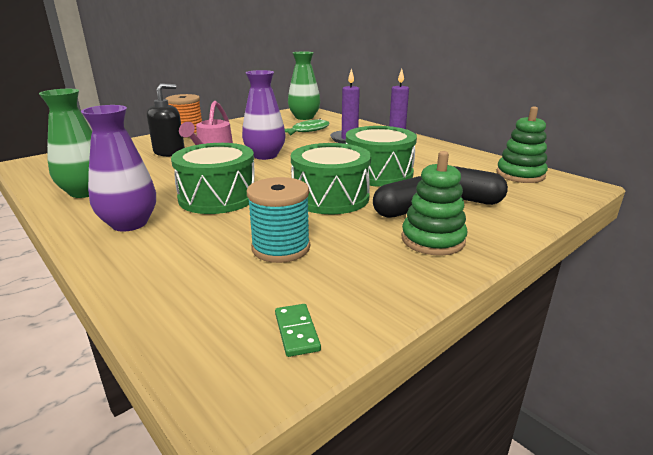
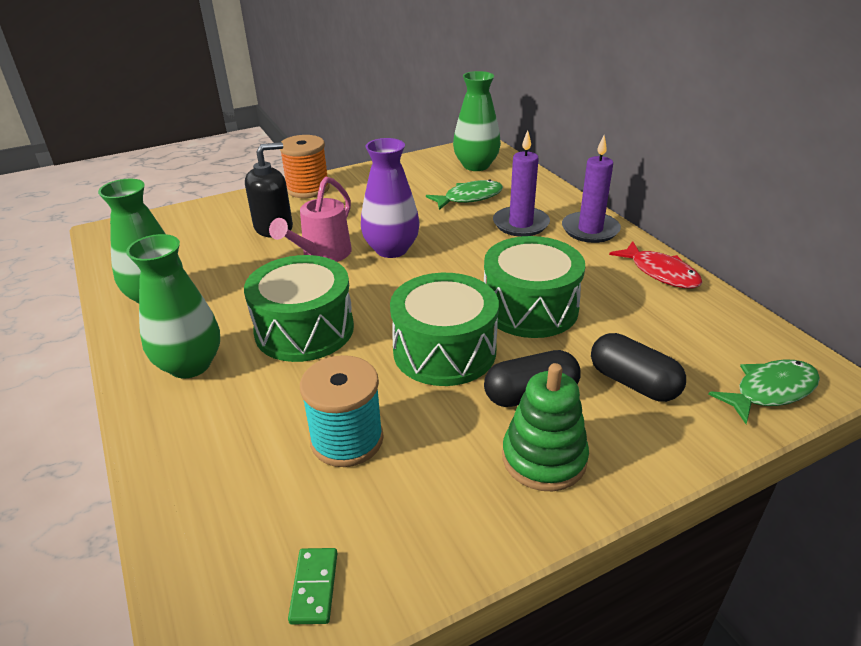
camera: 15 degrees right, 10 degrees up
(129, 223) = (190, 365): purple vase -> green vase
(452, 152) = (660, 272): none -> red fish
(520, 175) = (739, 338): green stacking toy -> none
(554, 194) = (770, 391): none -> green fish

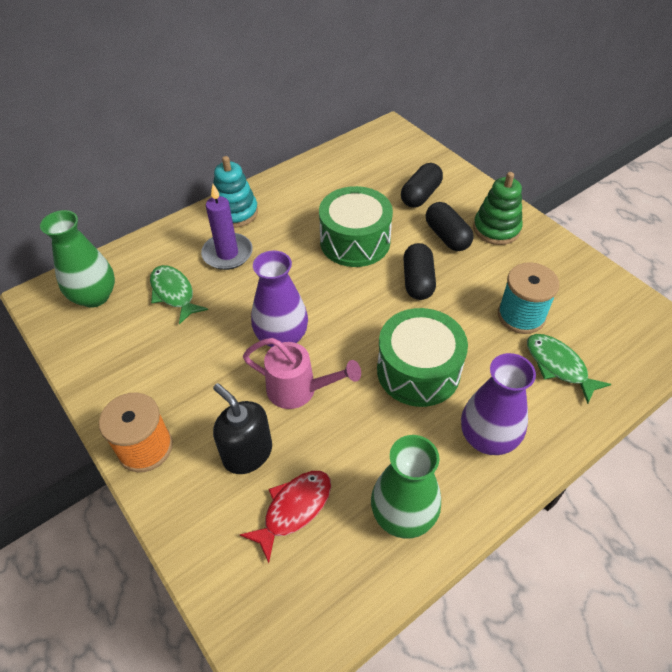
camera: 100 degrees left, 15 degrees up
(190, 365) = (487, 438): green vase -> purple vase
(314, 587) = (621, 306): green domino -> none
(444, 351) = (418, 281): green drum -> black capsule
(590, 230) = (235, 212): purple candle -> turquoise stacking toy
(660, 272) = (295, 179): red fish -> red fish (293, 509)
(770, 391) = (409, 148): green fish -> green fish (558, 366)

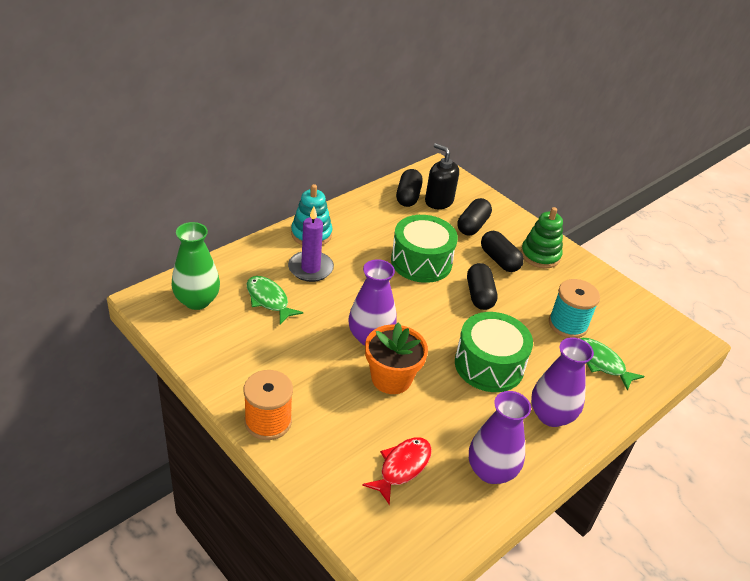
camera: 10 degrees left, 10 degrees down
(247, 453) = (356, 426): black soap dispenser -> black soap dispenser (439, 201)
(298, 390) = (391, 378): pink watering can -> orange flower pot
(351, 164) = (408, 196): none -> black capsule
(403, 515) = (491, 471): green vase -> purple vase

